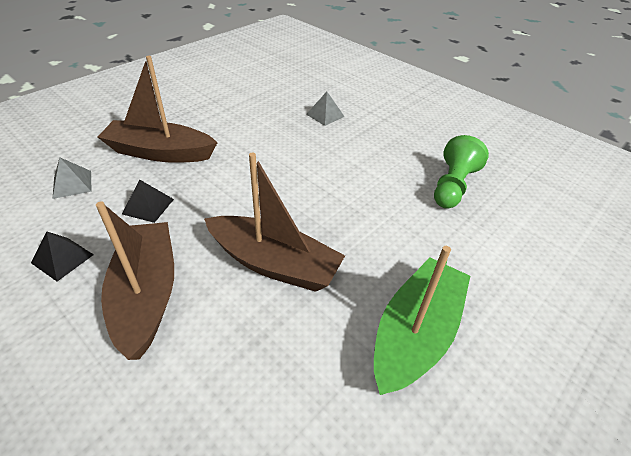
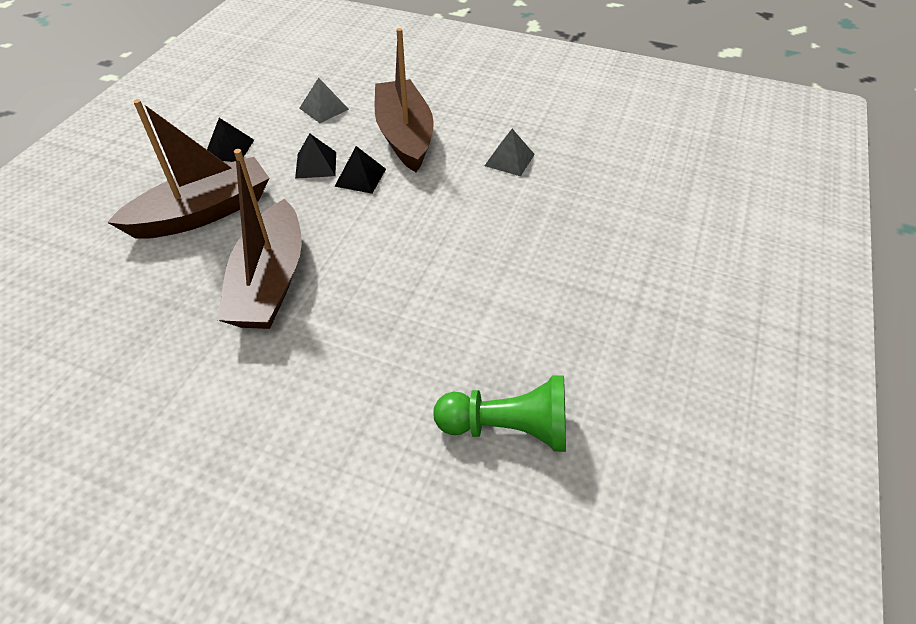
camera: 70 degrees right, 5 degrees up
(188, 186) = (360, 177): none -> black pyramid
(325, 115) = (589, 236): grey pyramid -> grey pyramid (509, 160)
(415, 334) = (203, 432): green boat -> none

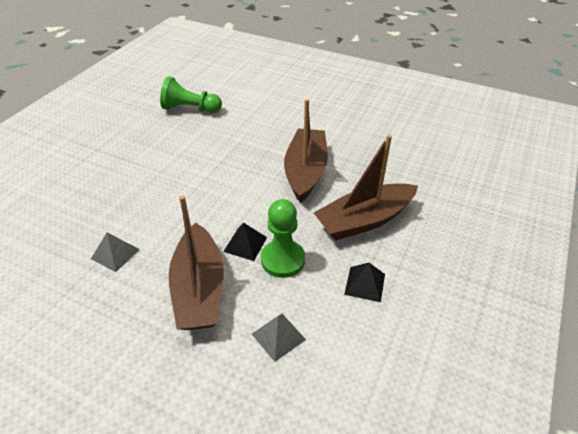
camera: 175 degrees left, 5 degrees down
(316, 164) = (283, 260): black pyramid -> green pawn

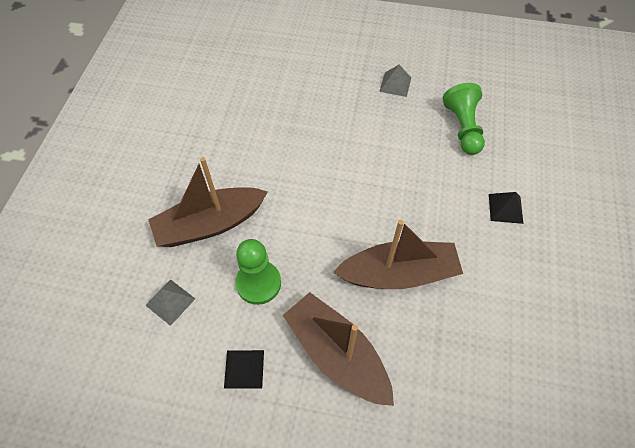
camera: 75 degrees right, 15 degrees up
(115, 254) = (235, 149): grey pyramid -> grey pyramid (395, 84)
(245, 244) = (271, 244): black pyramid -> black pyramid (505, 208)

